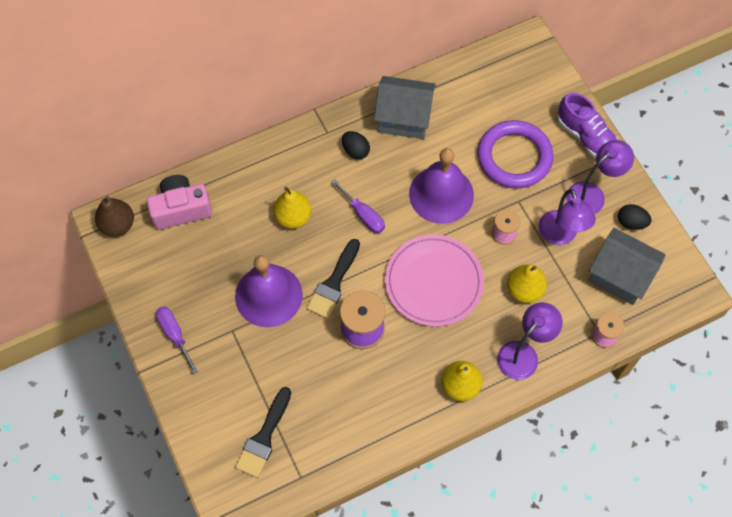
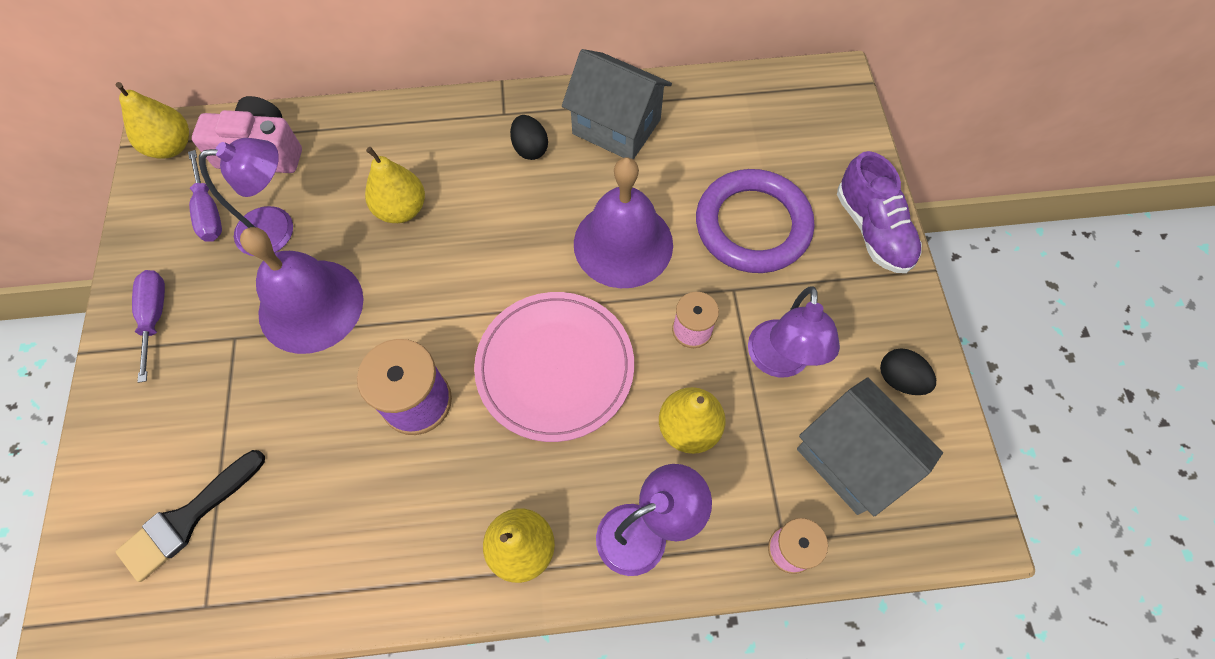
camera: 20 degrees right, 0 degrees up
(118, 225) = (171, 147): brown pear -> yellow pear
(333, 283) = (409, 319): black brush -> none
(363, 215) = (499, 237): purple screwdriver -> purple screwdriver (209, 211)
(592, 194) = (851, 316): purple lamp -> purple lamp (278, 229)

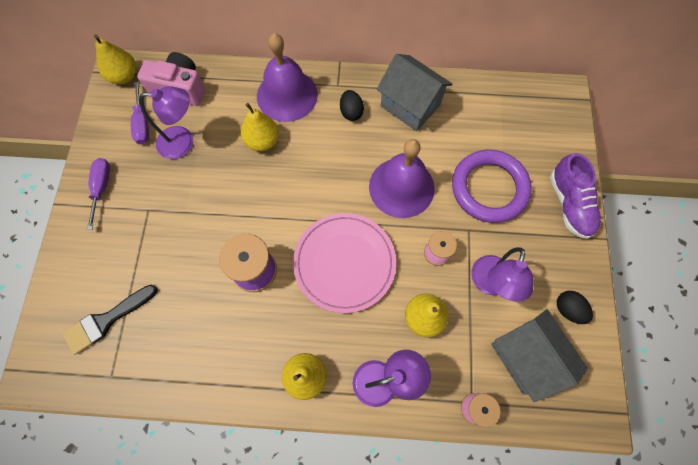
camera: 10 degrees right, 5 degrees up
(311, 305) = (197, 196): purple bell -> purple bell (287, 95)

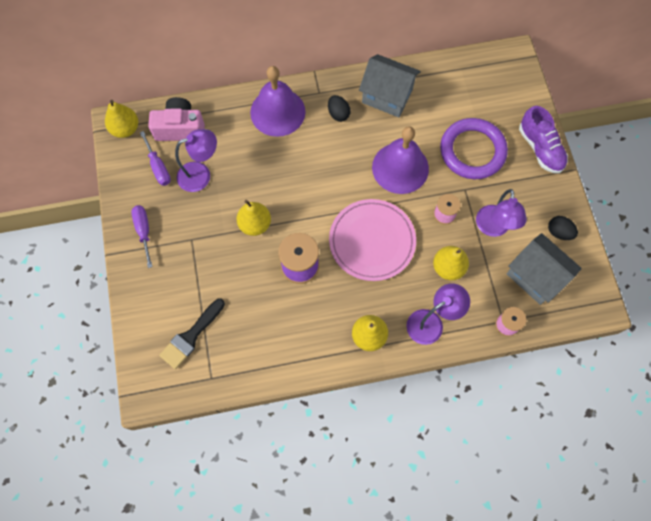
camera: 15 degrees left, 0 degrees up
(262, 141) = (270, 157): yellow pear -> yellow pear (255, 224)

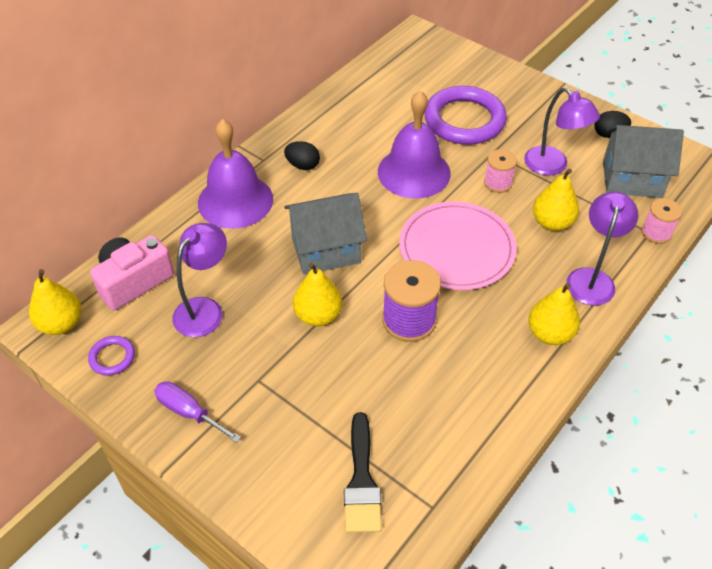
camera: 40 degrees left, 20 degrees down
(133, 169) = (112, 357): none -> purple ring
(158, 167) = (143, 335): purple screwdriver -> none
(387, 96) = (336, 124): grey house -> grey house (326, 250)
(540, 148) = (519, 84): purple shoe -> none

